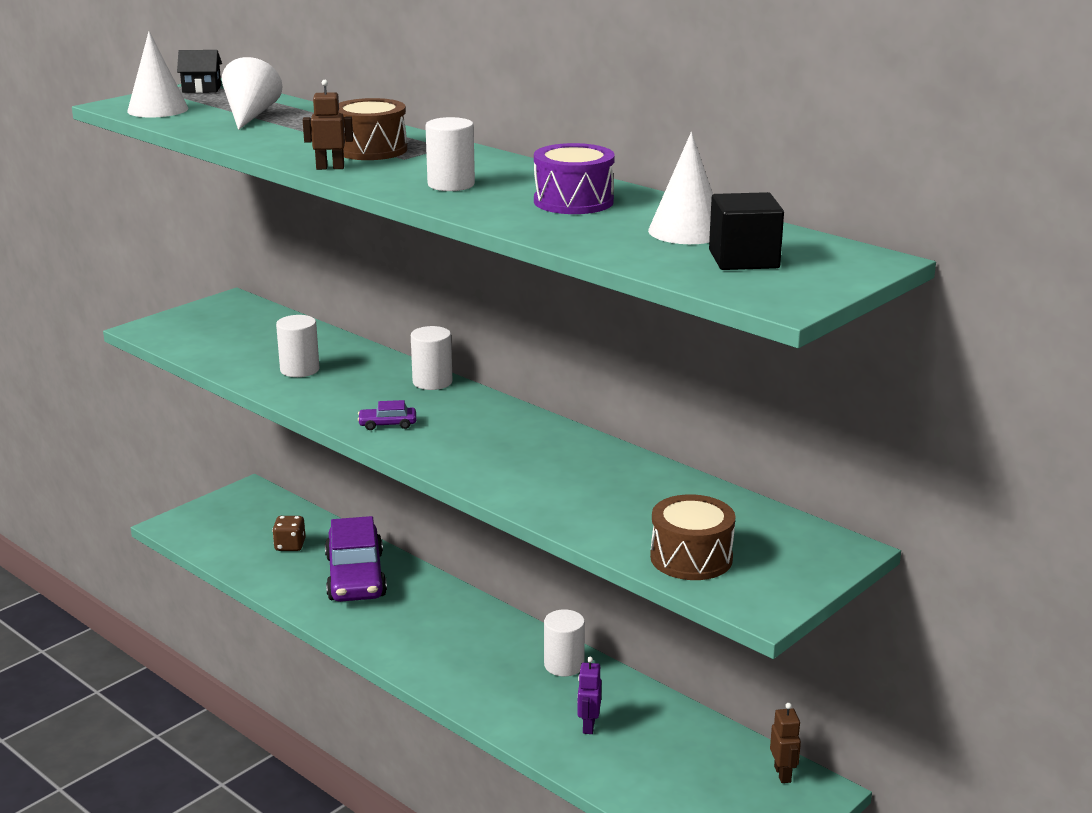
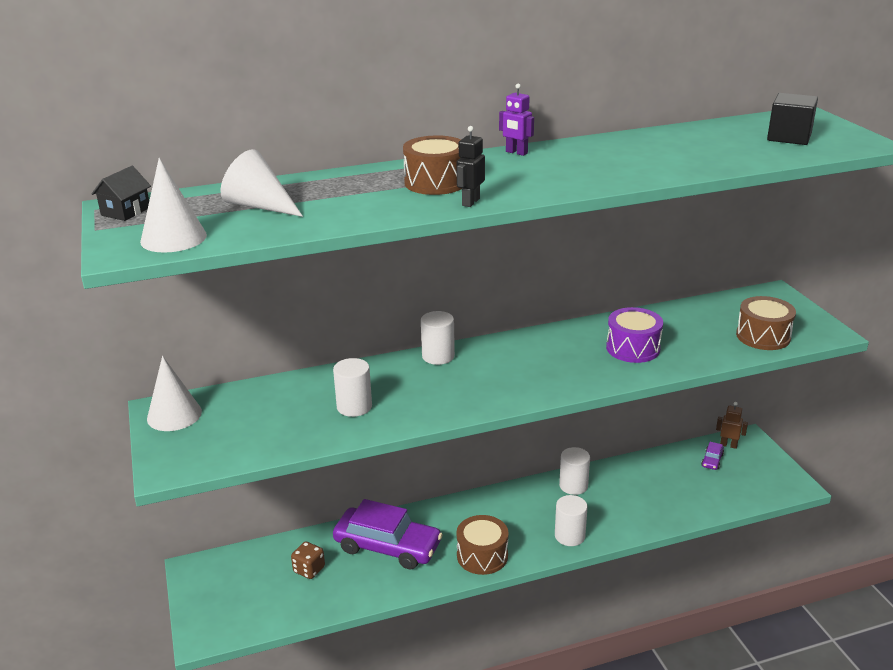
camera: 60 degrees left, 5 degrees up
(330, 168) = (470, 202): brown robot -> black robot
(384, 637) = (482, 556): none -> brown drum
(387, 424) = (495, 391): purple car -> purple car (712, 460)
(451, 184) = (561, 174): white cylinder -> white cylinder (569, 536)
(573, 201) = (637, 151): purple drum -> purple drum (633, 348)
(588, 726) = (645, 498): purple robot -> purple robot (516, 152)
(687, 231) = (725, 138): white cone -> white cone (174, 415)

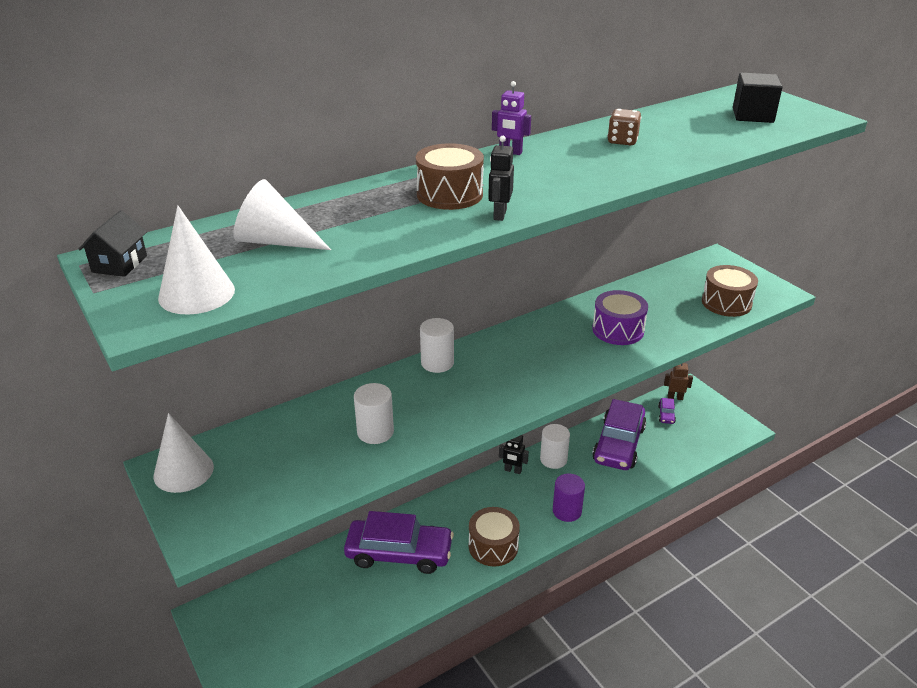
camera: 15 degrees left, 5 degrees up
(309, 569) = (328, 593): brown dice -> brown dice (622, 141)
(527, 490) = (513, 470): none -> black robot
(569, 536) = (567, 511): white cylinder -> purple cylinder
(648, 481) = (618, 444): none -> purple car

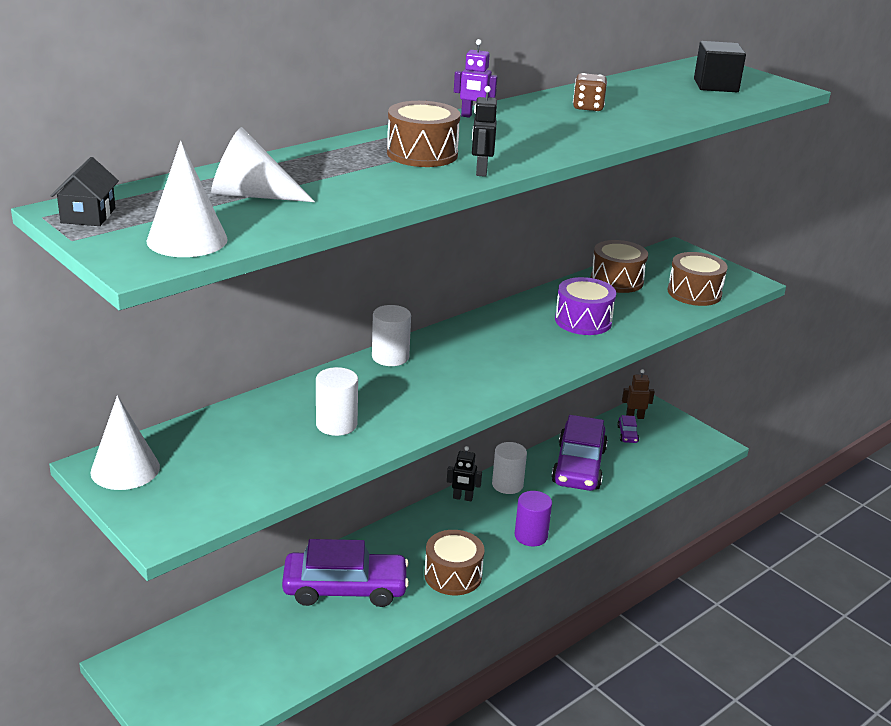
camera: 10 degrees left, 5 degrees down
(656, 288) = (616, 280): none -> brown drum

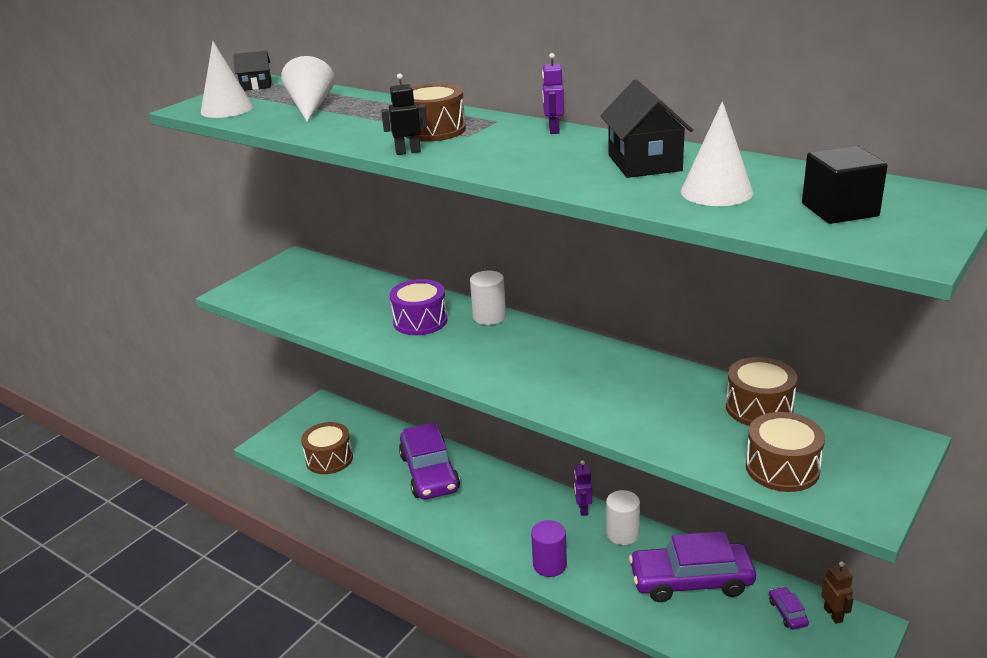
camera: 80 degrees right, 0 degrees up
(125, 469) = (293, 266): white cone -> white cone (716, 192)
(336, 424) = (374, 318): white cylinder -> none
(453, 575) = (470, 526): brown drum -> brown drum (329, 459)
(462, 498) = (583, 509): black robot -> purple robot
(583, 321) = (636, 399): purple drum -> purple drum (420, 321)
(588, 107) = (644, 163): brown dice -> black house
(627, 434) = (787, 613): purple car -> purple car turned 90 degrees clockwise

